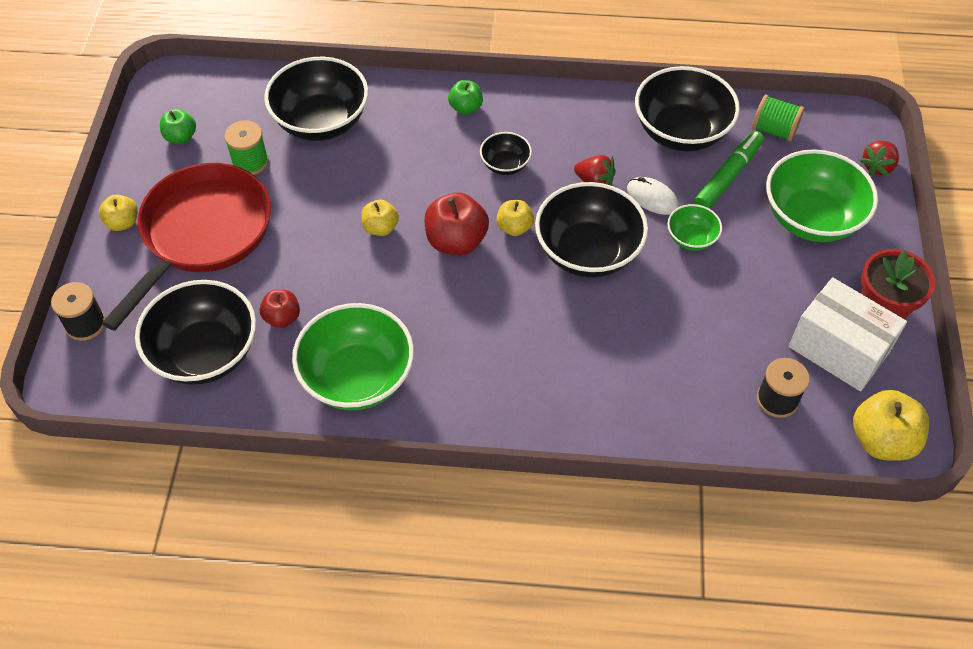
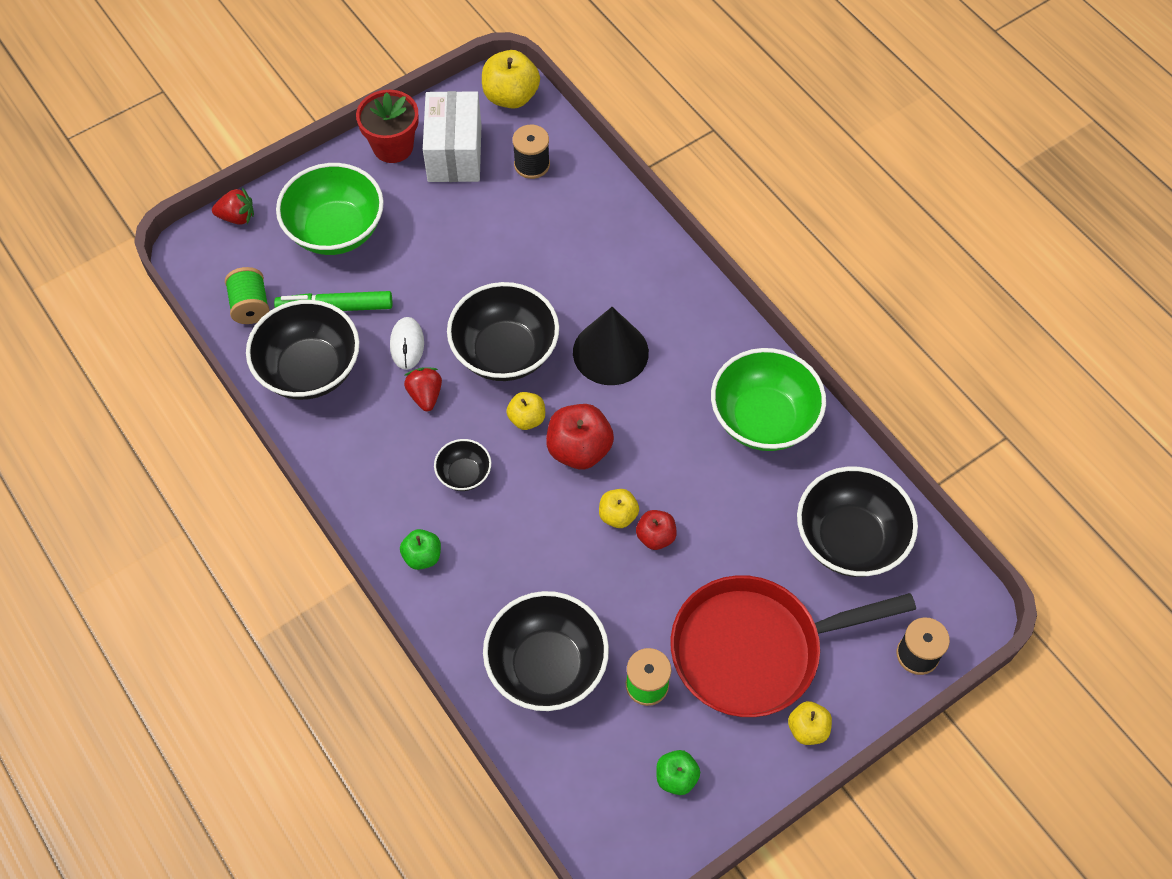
camera: 130 degrees left, 5 degrees up
(282, 317) = (767, 514): red apple -> red apple (655, 537)
(521, 319) = (610, 352): none -> black cone
(691, 238) = (427, 294): green bowl -> none

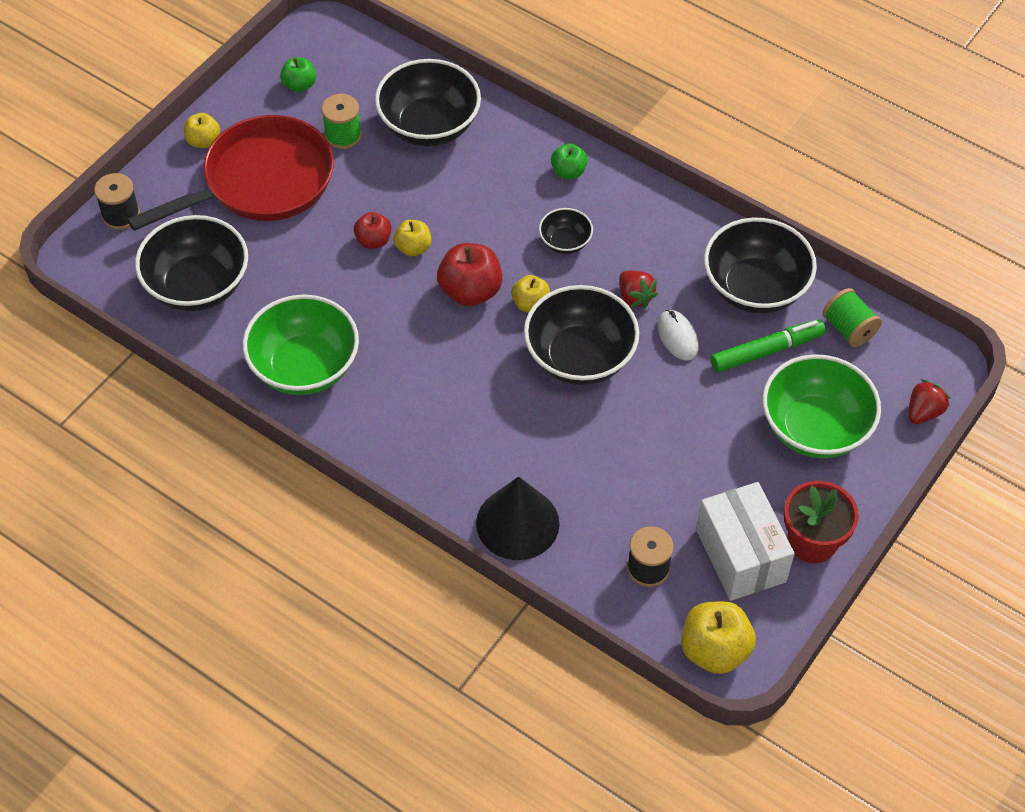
camera: 160 degrees right, 5 degrees down
(237, 217) = (923, 412): red strawberry -> red strawberry turned 150 degrees clockwise
(610, 352) = (476, 387): black cone -> black cone (517, 523)

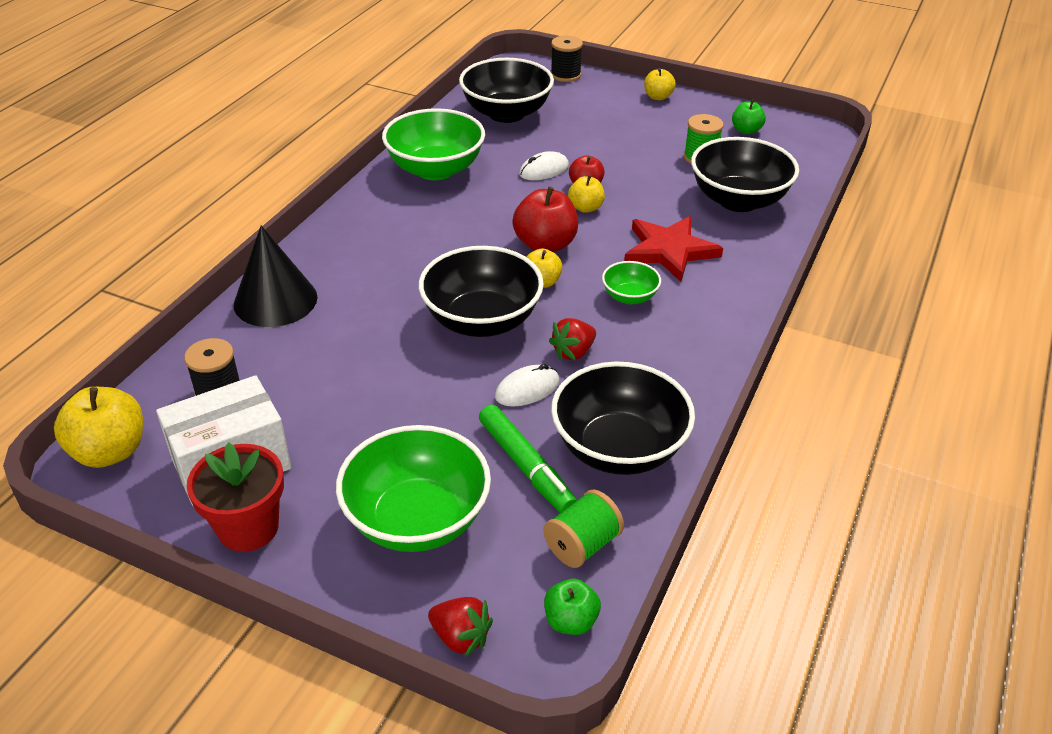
camera: 80 degrees right, 15 degrees down
(261, 182) = (627, 126): red pan -> none
(332, 270) = (544, 170): none -> white mouse
(500, 198) = (669, 250): none -> red star
(565, 242) = (629, 297): black bowl -> green bowl
(568, 172) = (726, 290): green apple -> green apple (571, 621)

